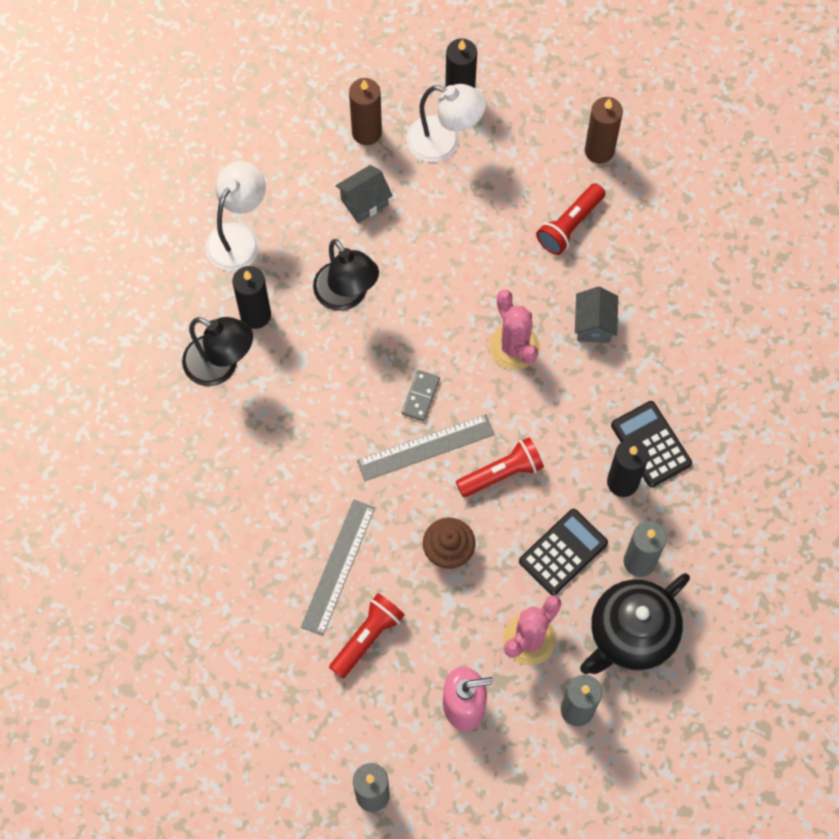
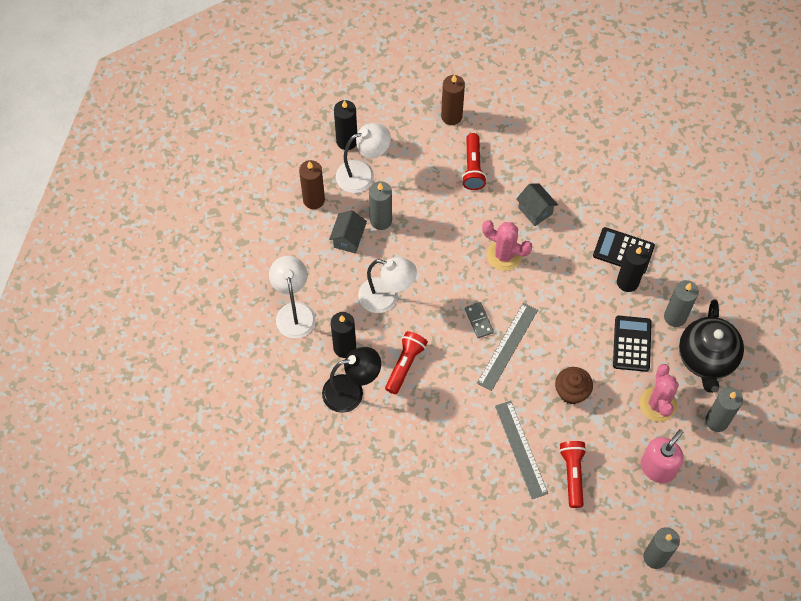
camera: 40 degrees left, 5 degrees down
(346, 296) = (386, 298): black lamp -> white lamp
(417, 208) = (381, 220): none -> grey candle
(501, 473) = (560, 327): red flashlight -> red flashlight (405, 365)

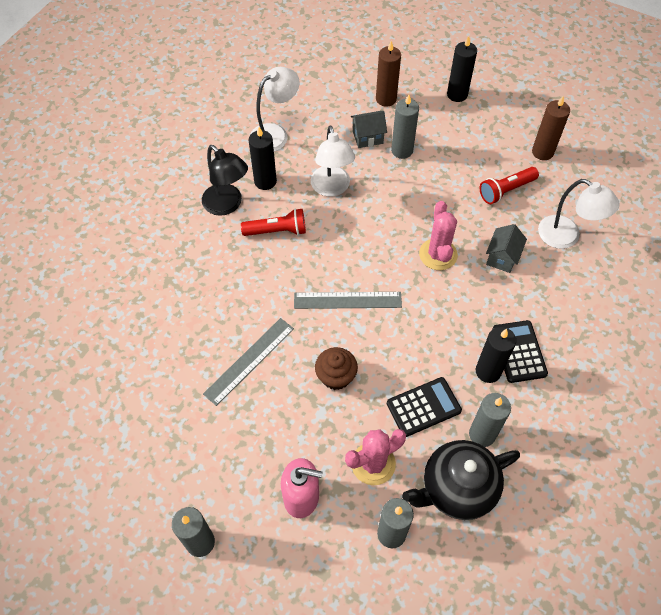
camera: 60 degrees right, 5 degrees down
(363, 174) = (435, 119): white lamp -> white lamp (566, 237)
(479, 321) = (357, 266): grey domino -> none
(572, 474) = (248, 418): red flashlight -> none

